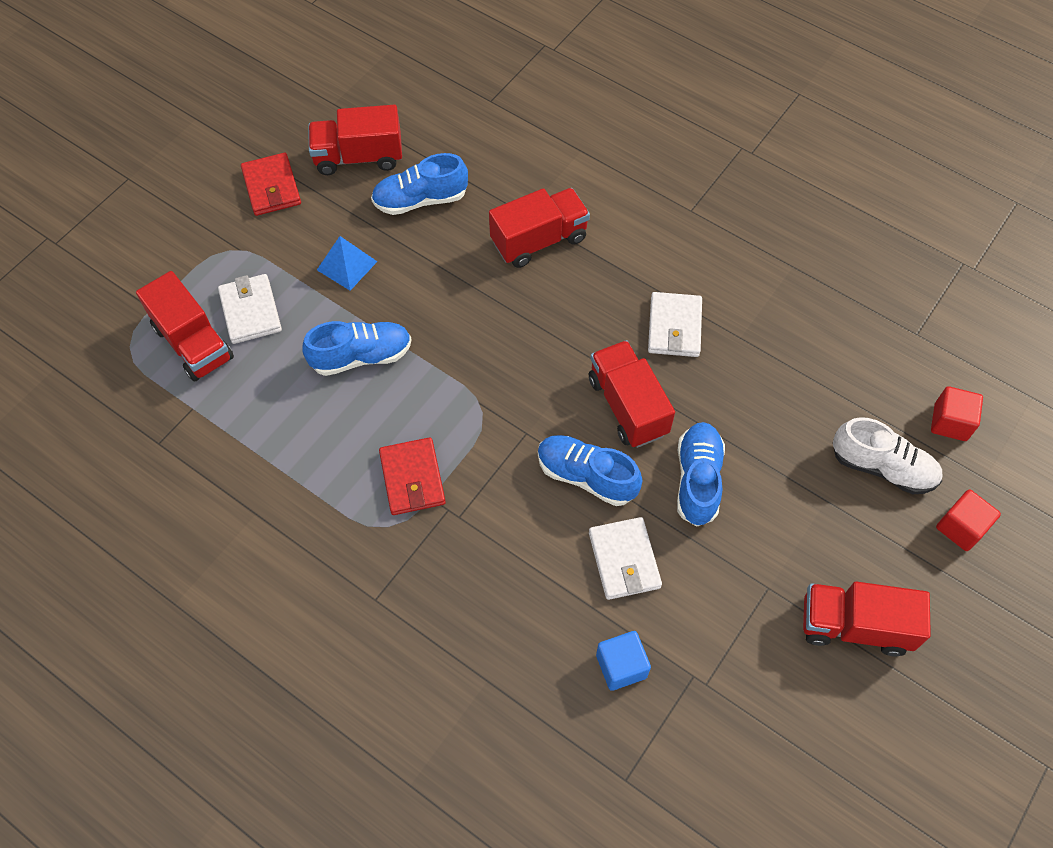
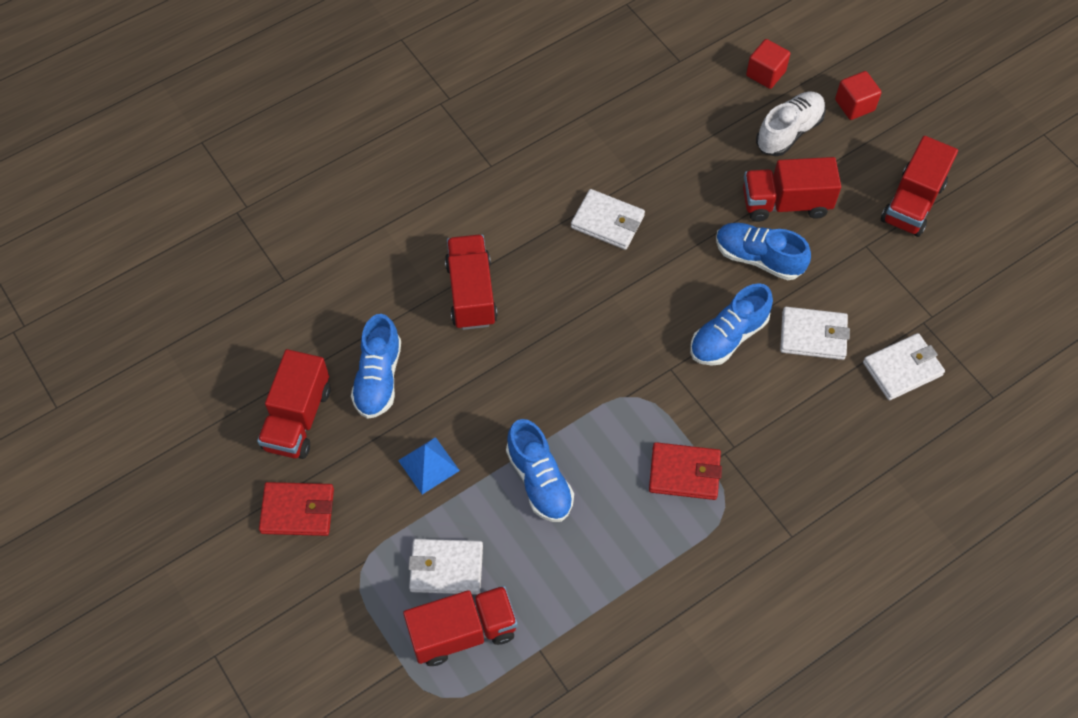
camera: 70 degrees left, 0 degrees up
(361, 356) = (539, 480): blue shoe -> blue shoe turned 150 degrees clockwise
(621, 666) = (902, 369): blue cube -> white wallet
(627, 406) = (672, 283): red truck -> red truck (785, 203)

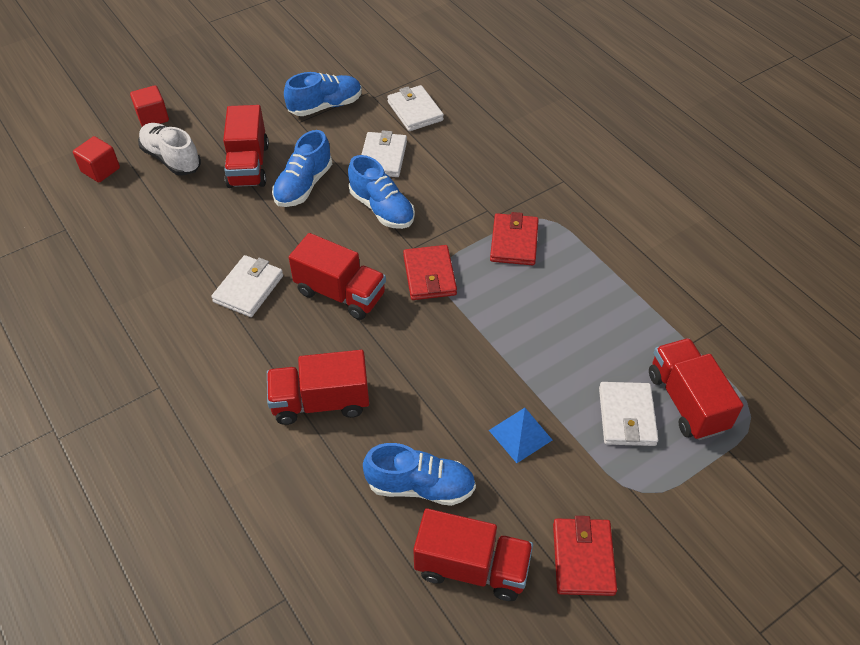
camera: 90 degrees left, 10 degrees down
(539, 480) = (529, 343): blue shoe -> blue shoe (325, 106)
(631, 385) = (429, 275): none -> red wallet
(912, 203) = (261, 93): red truck -> red truck (340, 293)

